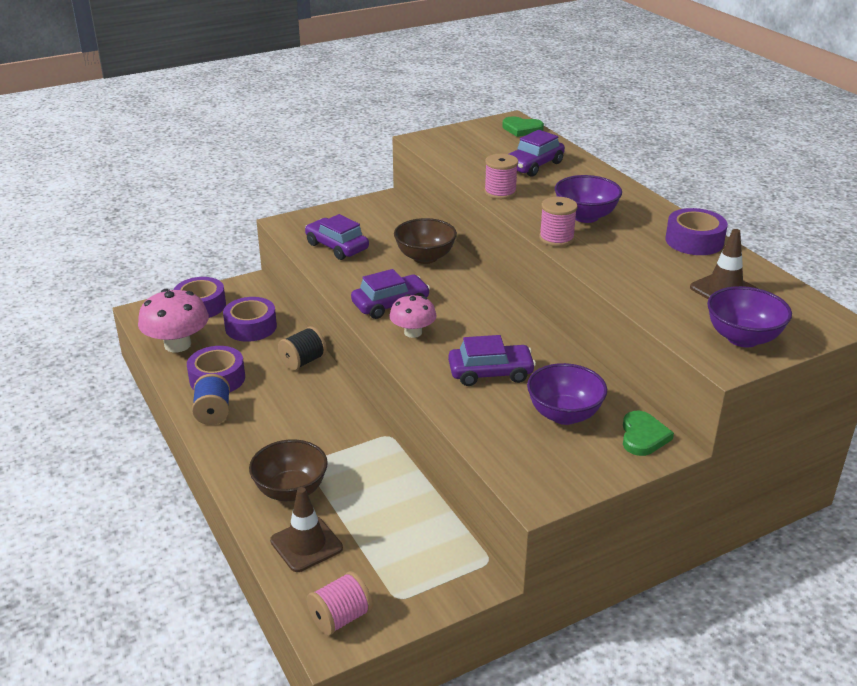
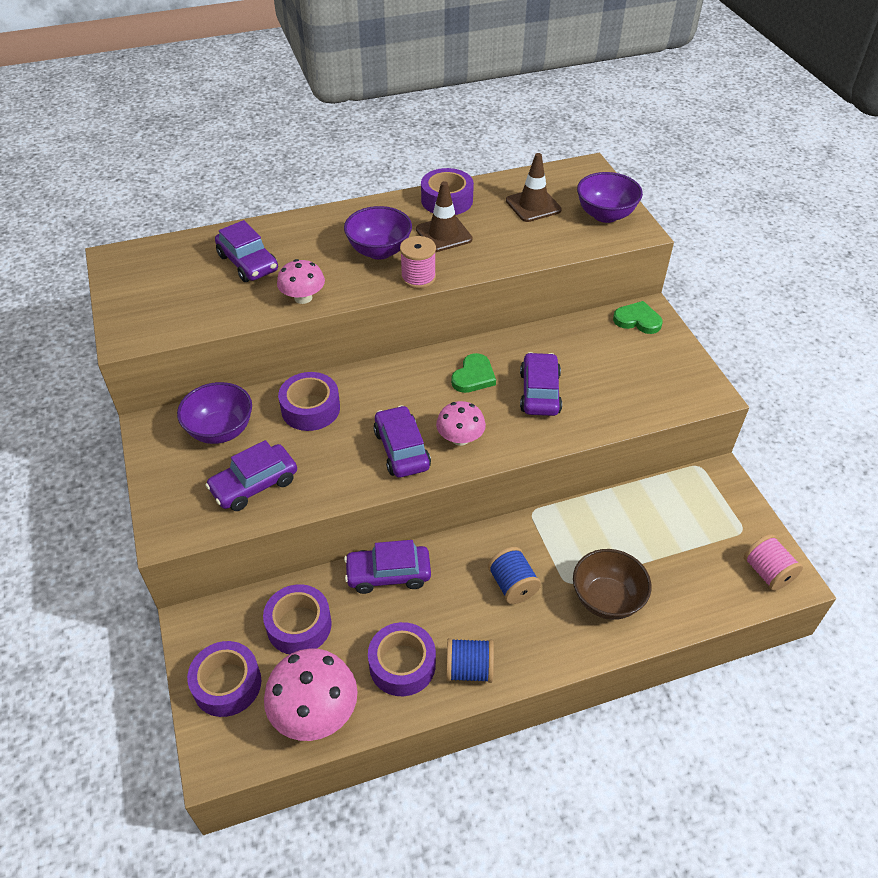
camera: 80 degrees left, 15 degrees up
(300, 430) = (512, 585): none -> blue spool
(303, 361) = (388, 574): black spool -> purple car
(306, 544) = (681, 591): brown traffic cone -> brown traffic cone (443, 234)
(425, 257) = (310, 408): brown bowl -> purple tape
(500, 192) = (303, 298): pink spool -> pink mushroom
(522, 129) = (146, 254): green heart -> green heart (473, 376)
(564, 414) = (606, 358): purple bowl -> purple bowl (221, 430)

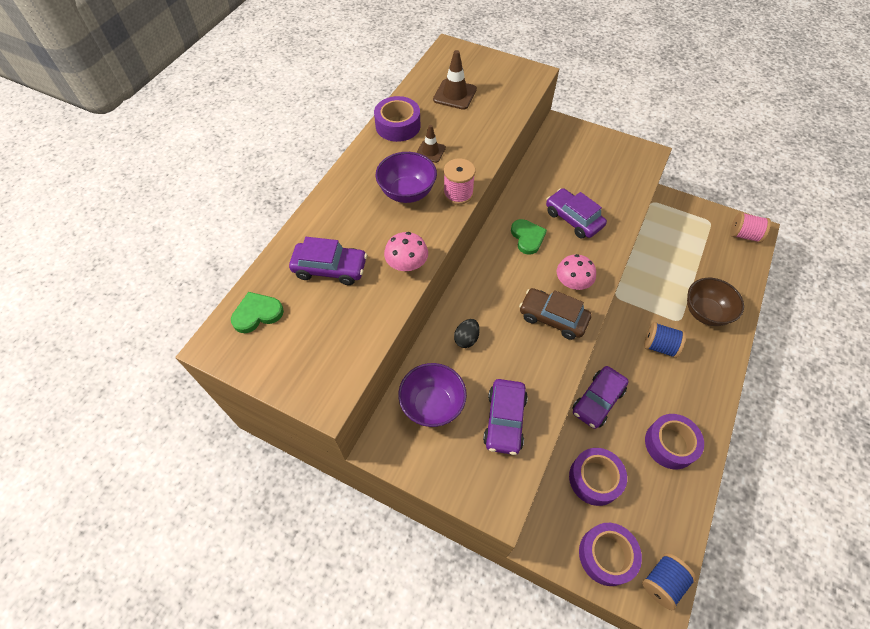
camera: 45 degrees left, 10 degrees up
(310, 408) = (466, 339): purple tape -> black egg
(315, 712) = (667, 518): pink mushroom -> none
(401, 449) = (553, 318): purple car -> brown car
(443, 234) = (430, 151): brown traffic cone -> brown traffic cone, size x0.63
(469, 669) = (700, 413): blue spool -> blue spool (662, 582)
(605, 215) = (503, 74): purple bowl -> none
(637, 320) = (561, 135): green heart -> green heart (257, 314)

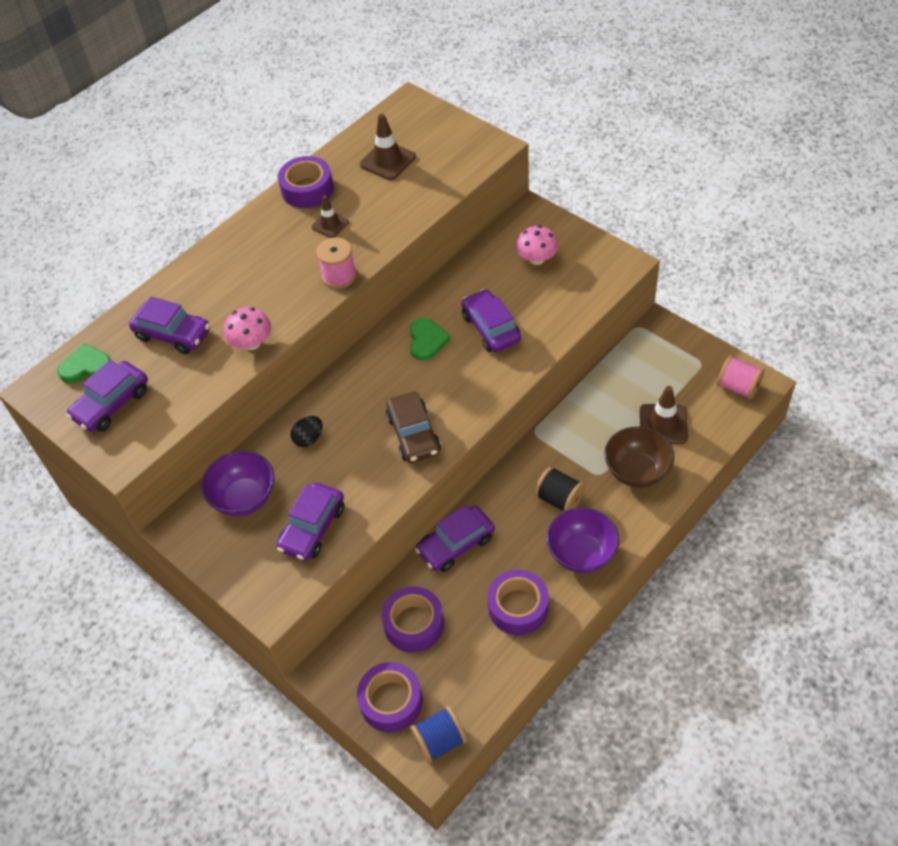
camera: 20 degrees right, 5 degrees down
(296, 346) = (112, 404): none -> purple car
(407, 192) = (285, 267): purple bowl -> purple bowl (581, 554)
(553, 318) = (413, 434): brown car -> brown car turned 150 degrees counterclockwise
(572, 282) = (454, 400): pink mushroom -> pink mushroom (537, 259)
(659, 346) = (559, 499): blue spool -> black spool
(706, 272) = (663, 424): none -> brown traffic cone

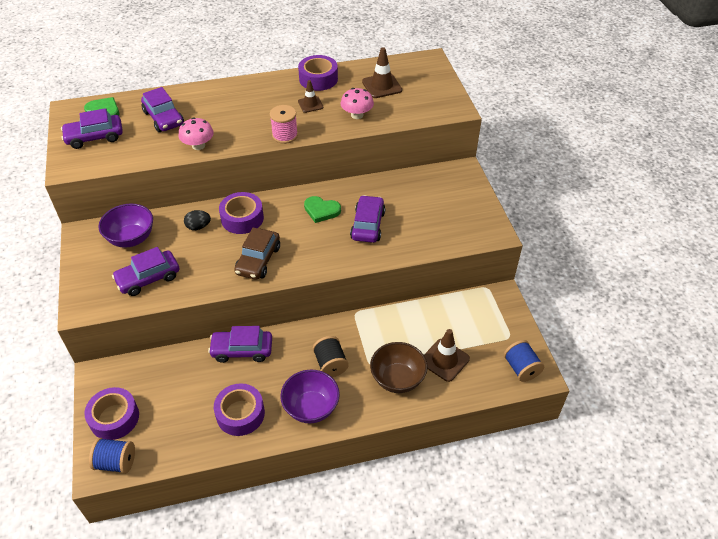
camera: 30 degrees right, 5 degrees down
(414, 624) = (172, 381): purple tape -> purple tape (242, 218)
(427, 341) = (321, 210): green heart -> green heart turned 75 degrees clockwise
(537, 259) = (439, 200): pink mushroom -> pink mushroom (357, 115)
(738, 387) = (521, 368): pink spool -> blue spool

